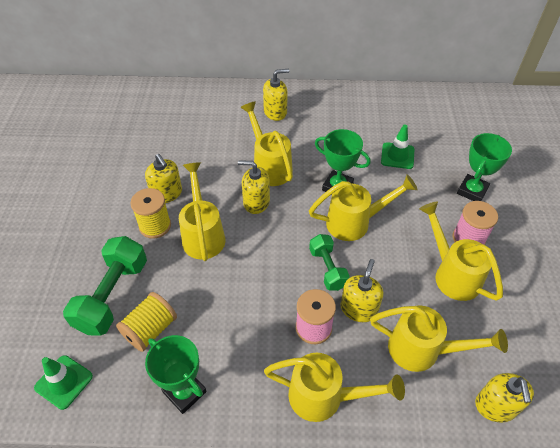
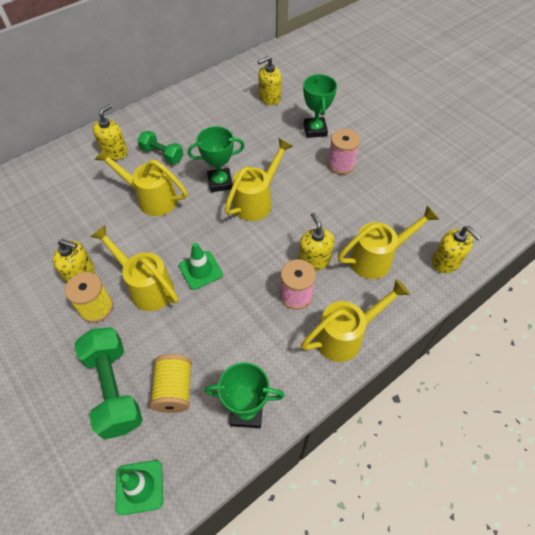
camera: 40 degrees left, 5 degrees up
(256, 202) = (167, 233): yellow soap dispenser -> yellow soap dispenser (269, 98)
(327, 269) = (267, 247): green dumbbell -> green dumbbell (162, 154)
(397, 156) = (243, 133): green traffic cone -> green traffic cone (200, 270)
(452, 273) = (351, 195): yellow watering can -> none

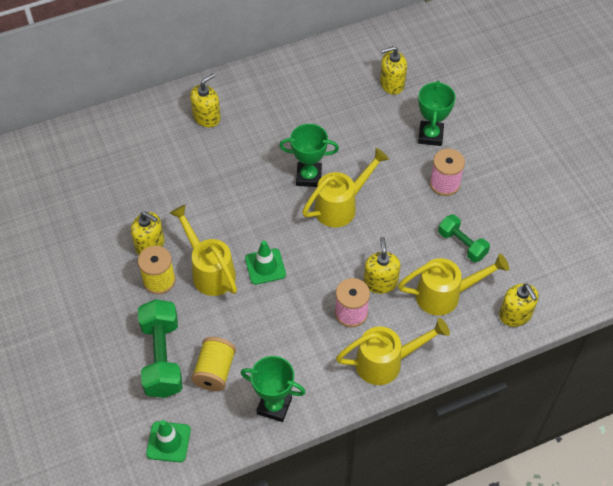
camera: 15 degrees right, 0 degrees up
(151, 198) = (233, 179): yellow watering can -> none
(162, 154) = (256, 131): green dumbbell -> green dumbbell (462, 244)

